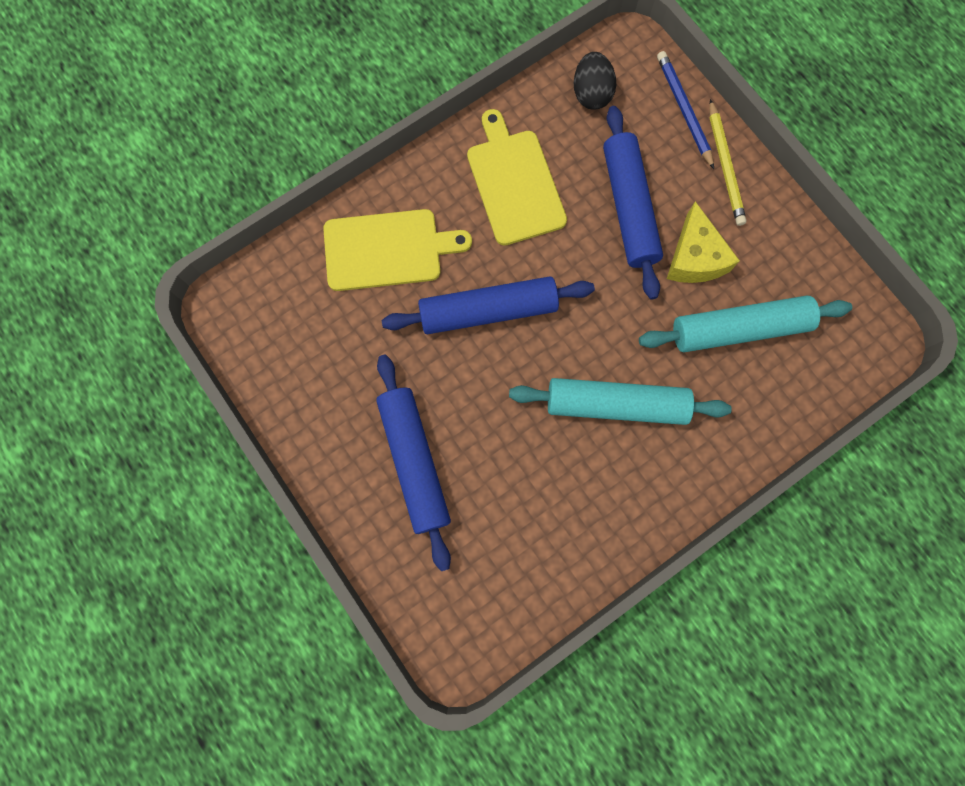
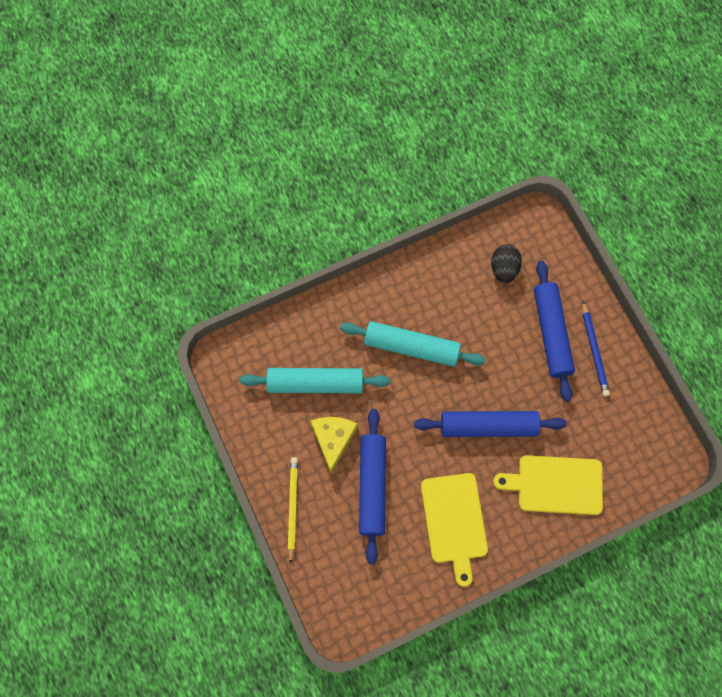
camera: 170 degrees left, 5 degrees down
(591, 94) = (381, 588): black egg -> black egg (504, 269)
(684, 110) = (311, 560): blue pencil -> blue pencil (594, 350)

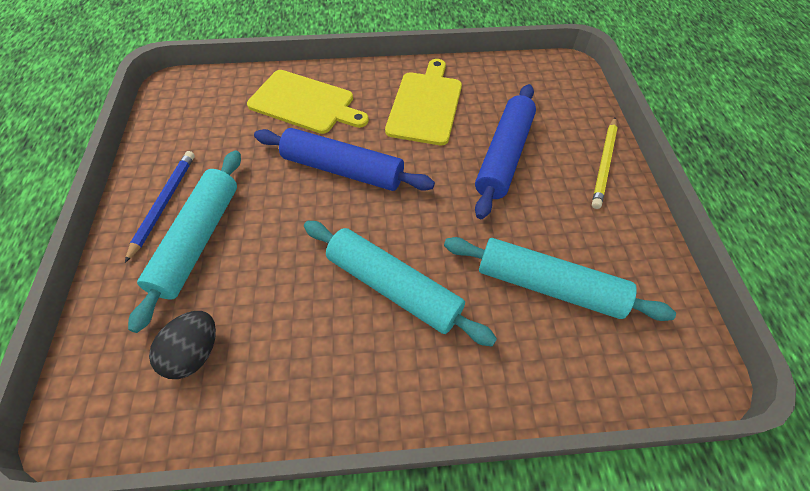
camera: 160 degrees left, 15 degrees down
(333, 440) = (539, 213): yellow cheese -> none
(551, 333) = (198, 240): blue rolling pin -> turquoise rolling pin

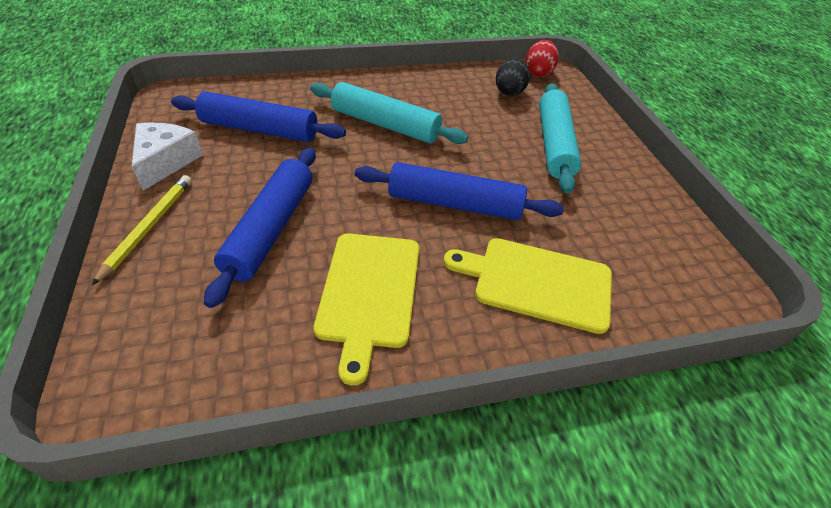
camera: 170 degrees right, 10 degrees down
(106, 418) = (538, 73): none -> red egg
(164, 204) = (606, 166): blue pencil -> none
(548, 285) = (260, 130): turquoise rolling pin -> blue rolling pin
(631, 238) = (166, 161): none -> white cheese

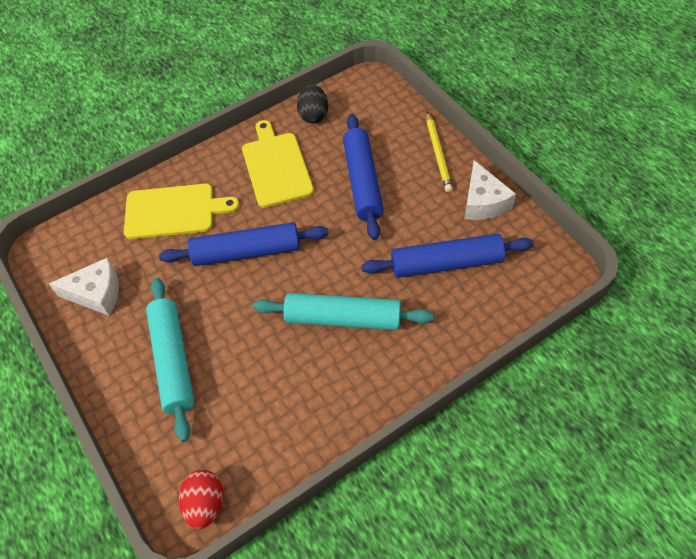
camera: 165 degrees right, 10 degrees up
(509, 93) = (234, 434): black egg -> black egg (313, 115)
(640, 221) = (96, 293): none -> white cheese

